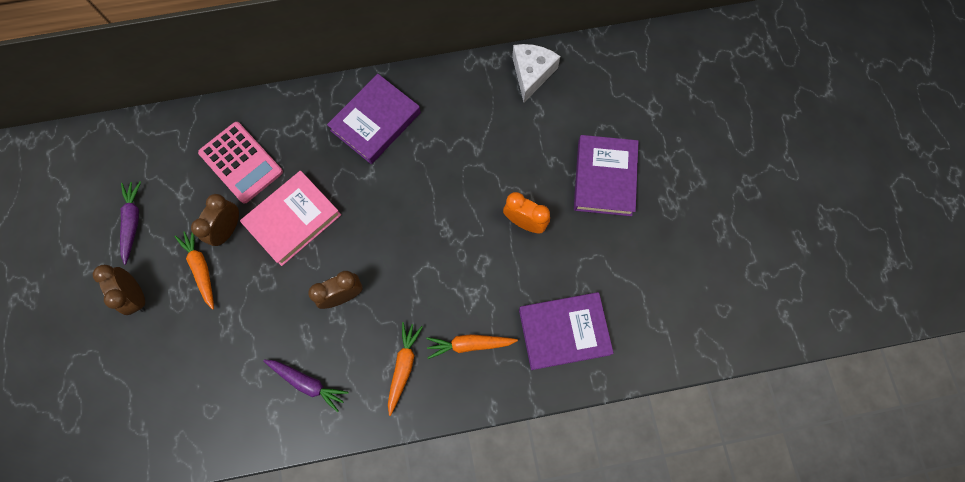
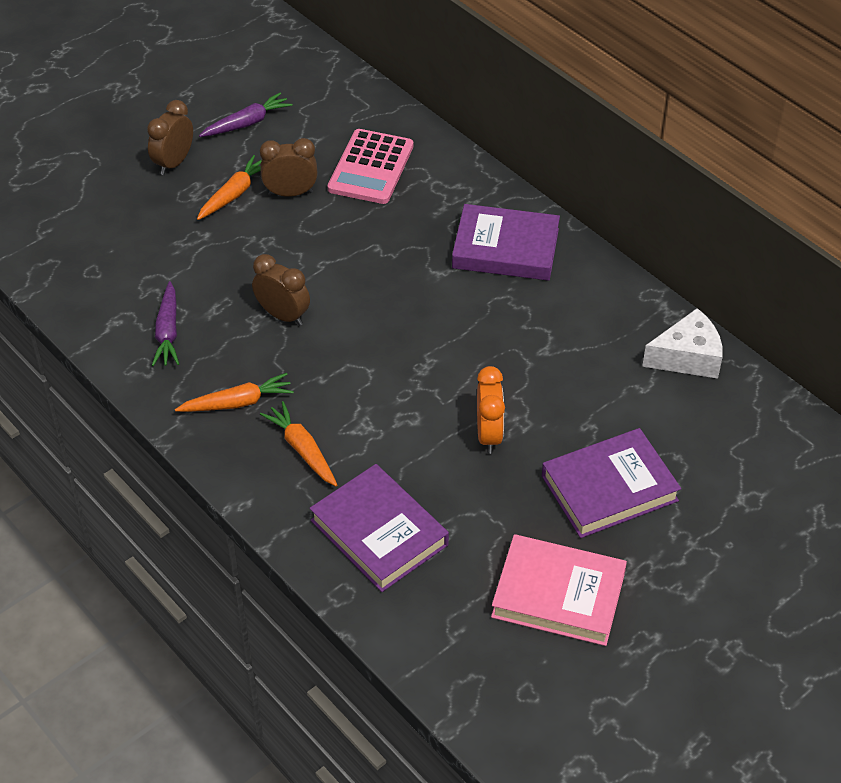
camera: 60 degrees right, 25 degrees down
(293, 220) = (338, 236): pink book -> pink book (558, 595)

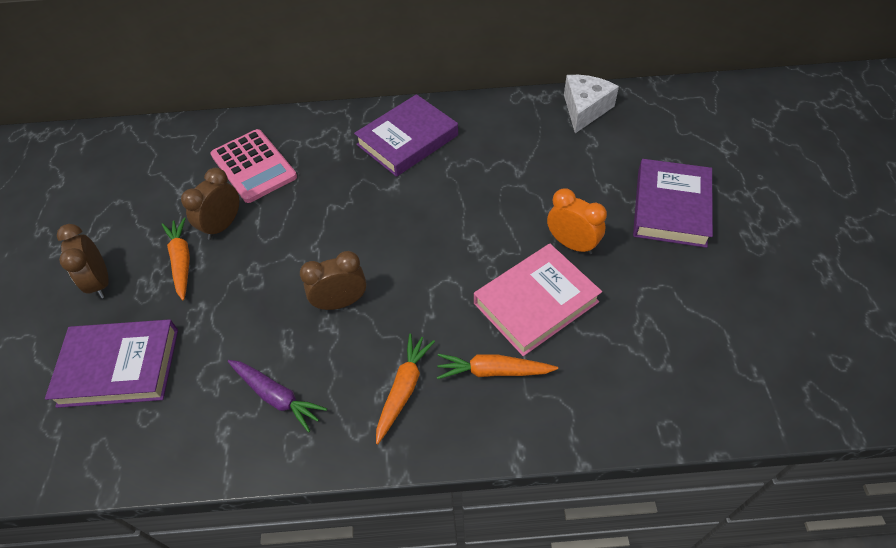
camera: 50 degrees left, 5 degrees up
(247, 123) = (121, 211): purple carrot -> none
(379, 532) = (620, 367): purple book -> purple book (119, 367)
(558, 595) = (753, 289): pink book -> pink book (536, 302)

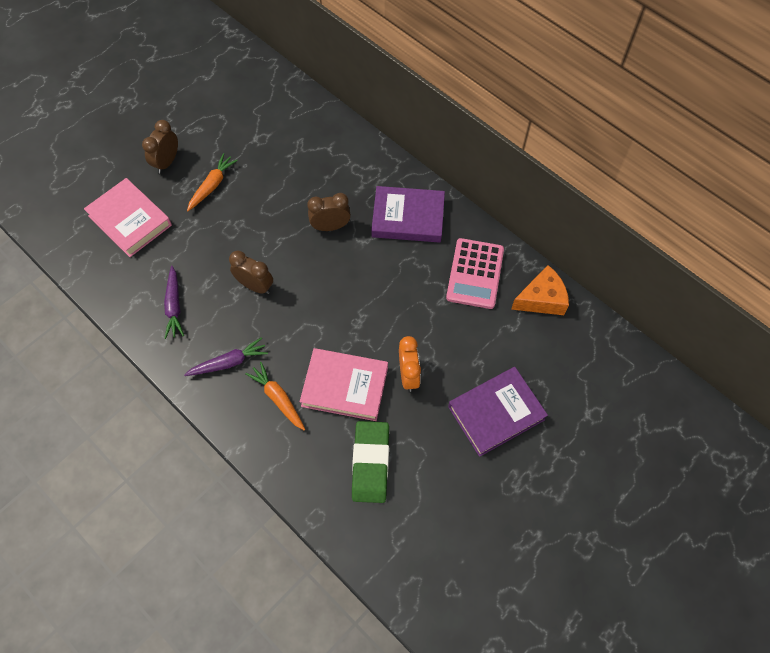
camera: 45 degrees right, 10 degrees up
(119, 367) = (130, 220): purple book -> pink book
(223, 226) = (252, 182): brown clock -> brown clock (330, 226)
(254, 166) = (308, 156): pink calculator -> pink calculator (475, 274)
(403, 389) = (229, 362): orange carrot -> purple carrot
(585, 109) = (541, 299): white cheese -> orange cheese
(643, 338) = (370, 463): none -> green eraser

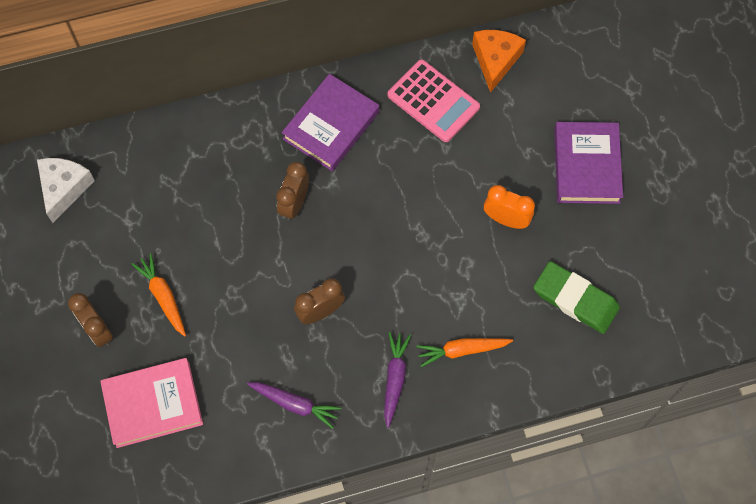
camera: 60 degrees left, 5 degrees up
(258, 92) = (64, 188): none -> white cheese
(345, 386) = (485, 282): pink book -> none

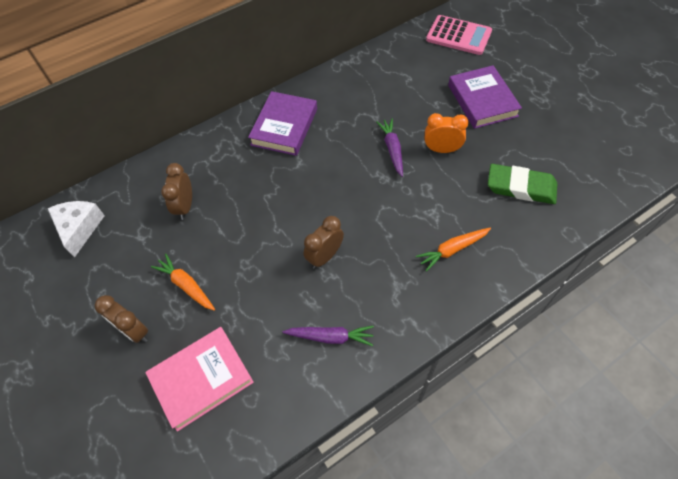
camera: 15 degrees left, 10 degrees down
(294, 203) = (275, 185): brown clock -> brown clock (185, 206)
(394, 378) = (407, 289): purple carrot -> purple carrot (392, 149)
(433, 101) = (354, 92): pink calculator -> pink calculator (458, 36)
(495, 60) = (387, 57): orange cheese -> none

